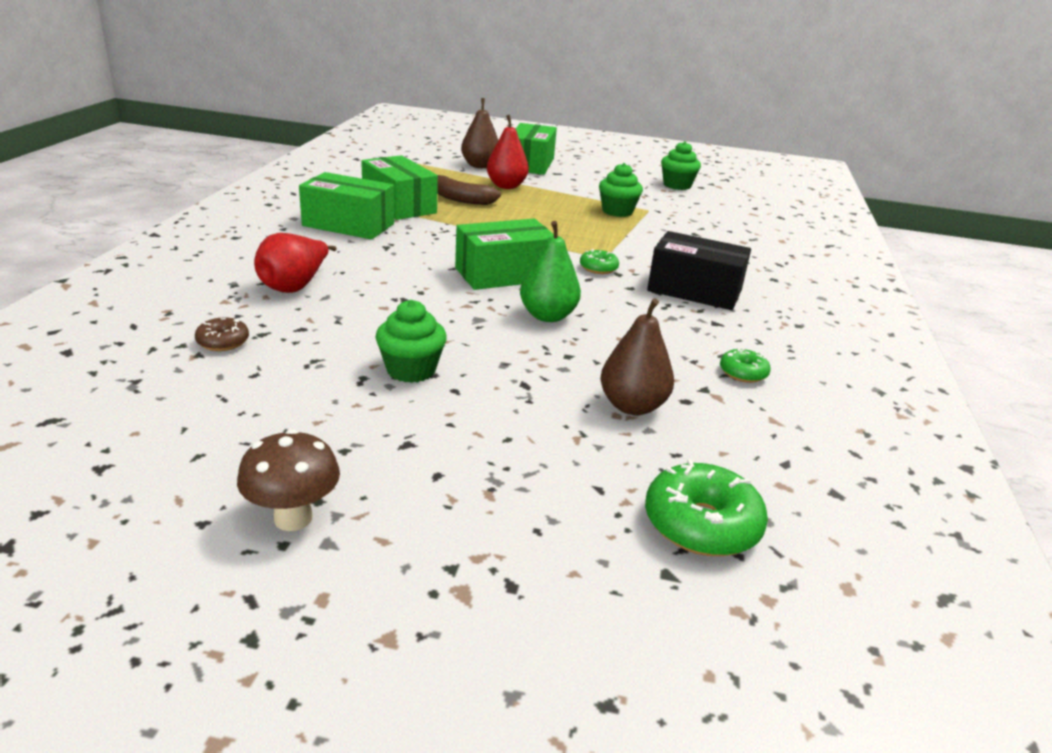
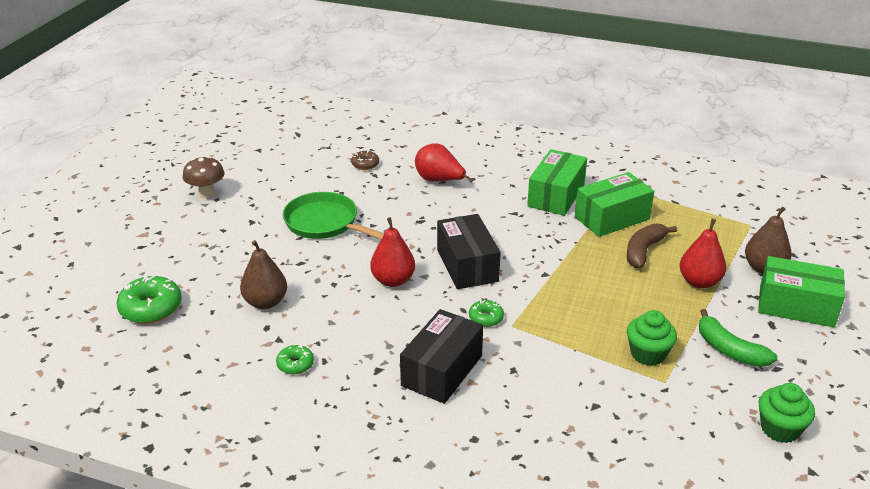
camera: 100 degrees right, 5 degrees up
(411, 370) = (324, 223): green cupcake -> green pan
(504, 274) = (467, 265): green box -> black box
(548, 316) = (393, 280): green pear -> red pear
(596, 187) = (729, 350): none -> green banana

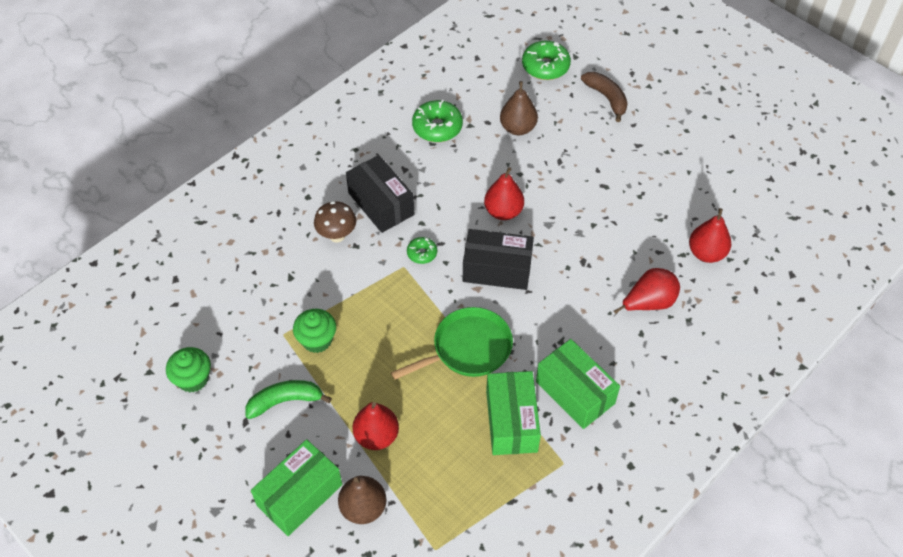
camera: 115 degrees right, 20 degrees up
(206, 194) = (698, 125): brown mushroom -> brown mushroom (337, 235)
(295, 364) = (437, 127): green donut -> green donut, size x1.80
(324, 223) = (612, 192): green pan -> green pan (468, 348)
(365, 164) = (706, 253): brown donut -> red pear
(643, 251) = (445, 418): brown banana -> brown banana (606, 98)

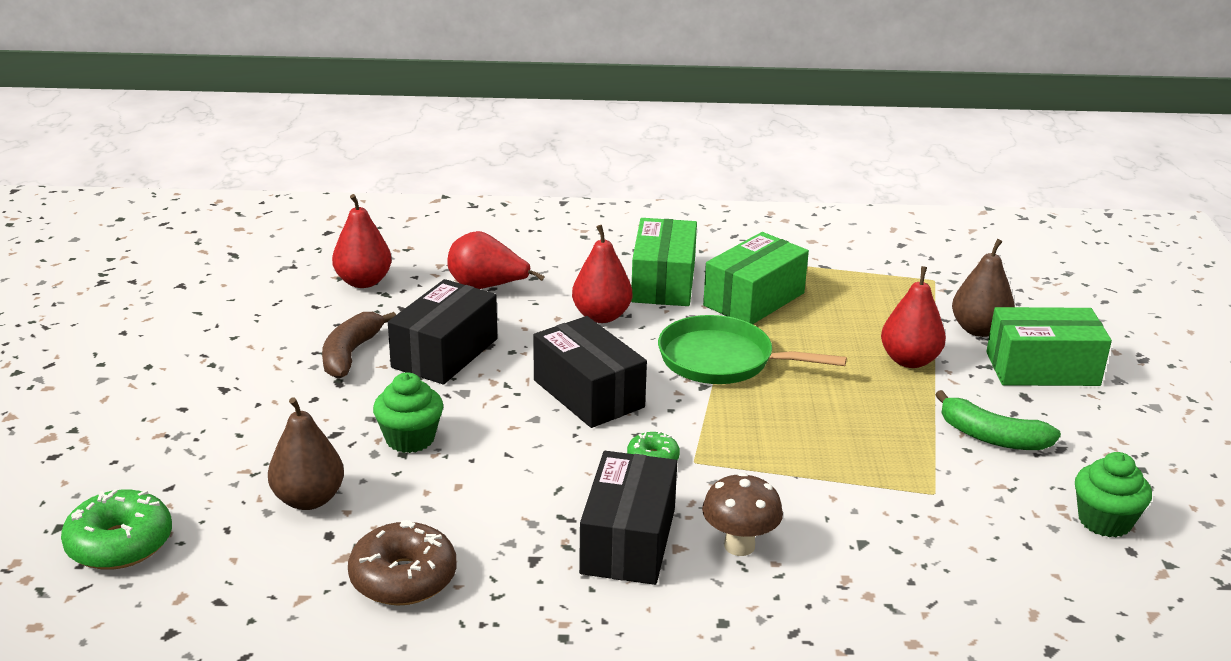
camera: 135 degrees left, 25 degrees down
(317, 340) = (894, 463): green cupcake -> green cupcake (410, 439)
(437, 127) = (403, 578): green donut -> brown donut
(503, 212) = (491, 433): red pear -> red pear (601, 316)
(592, 240) = (445, 353): none -> black box
(606, 98) = (144, 452): brown banana -> brown banana (350, 354)

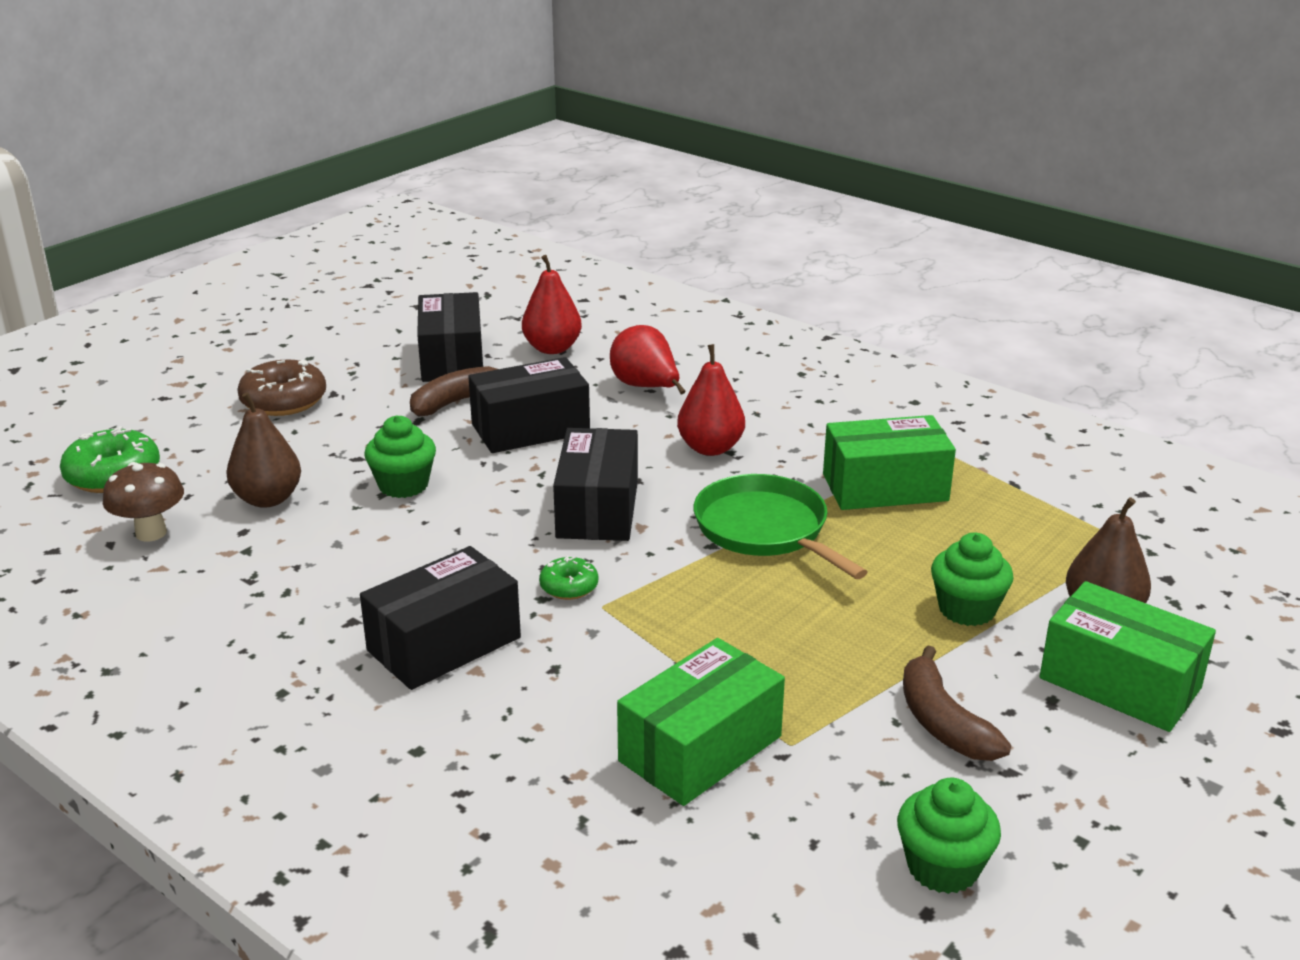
camera: 40 degrees right, 0 degrees up
(289, 320) = (452, 359): none -> black box
(403, 578) = (242, 587): brown donut -> brown donut (284, 401)
(663, 282) = (815, 439): green box -> green box (700, 749)
(739, 546) = (529, 695): brown mushroom -> brown mushroom (151, 533)
(909, 360) = (967, 609): red pear -> green cupcake
(992, 437) = (942, 722): green banana -> brown banana

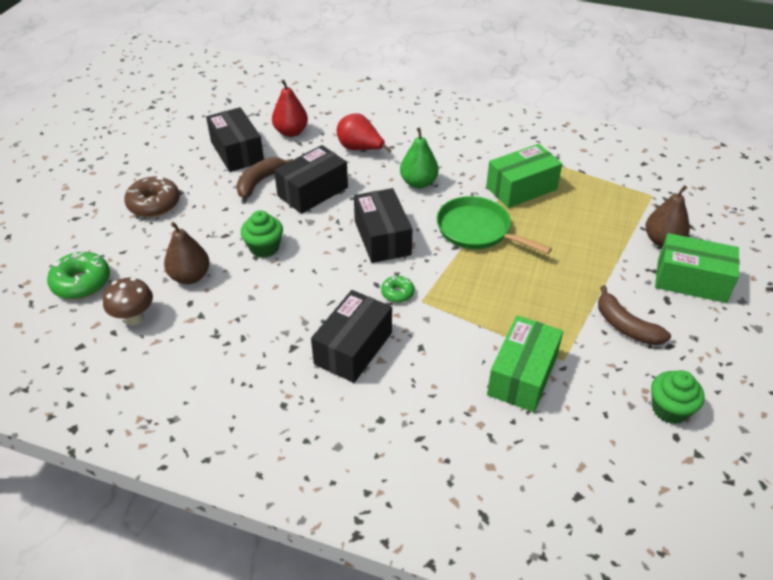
camera: 20 degrees left, 15 degrees up
(710, 448) = (418, 183): red pear -> green pear
(967, 609) = (601, 255): green cupcake -> none

